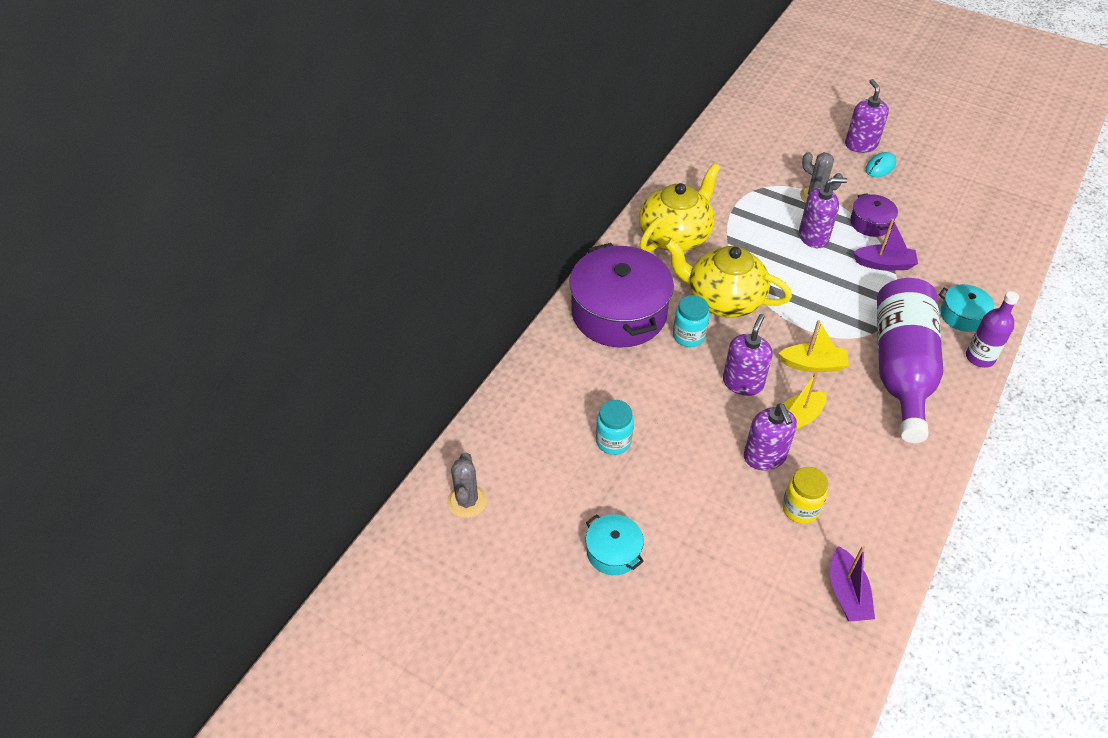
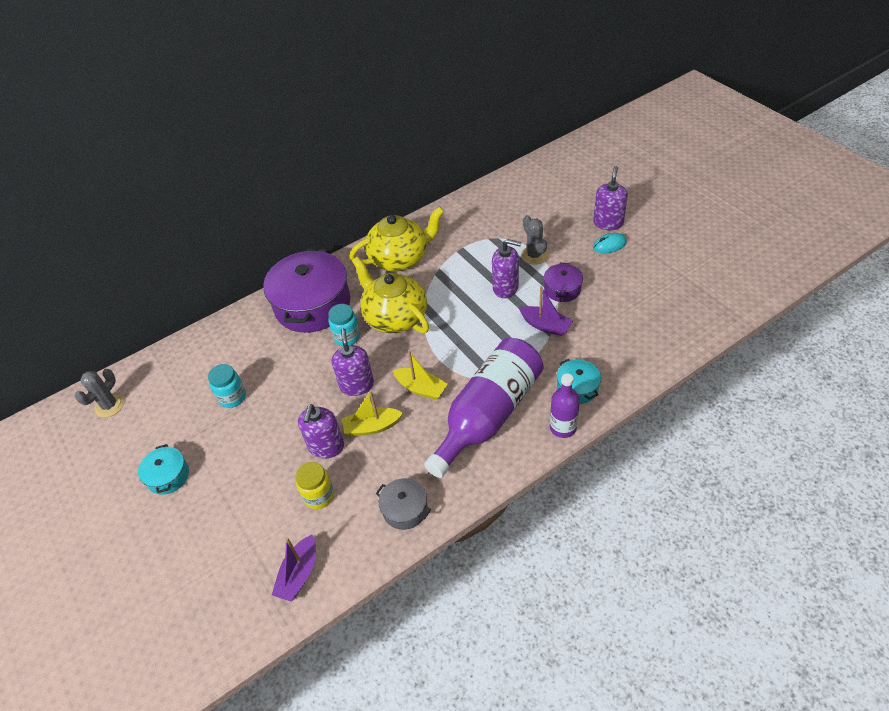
camera: 30 degrees right, 0 degrees up
(743, 383) = (357, 385): purple soap dispenser -> purple soap dispenser turned 60 degrees counterclockwise
(898, 489) = (405, 509): none -> grey pot

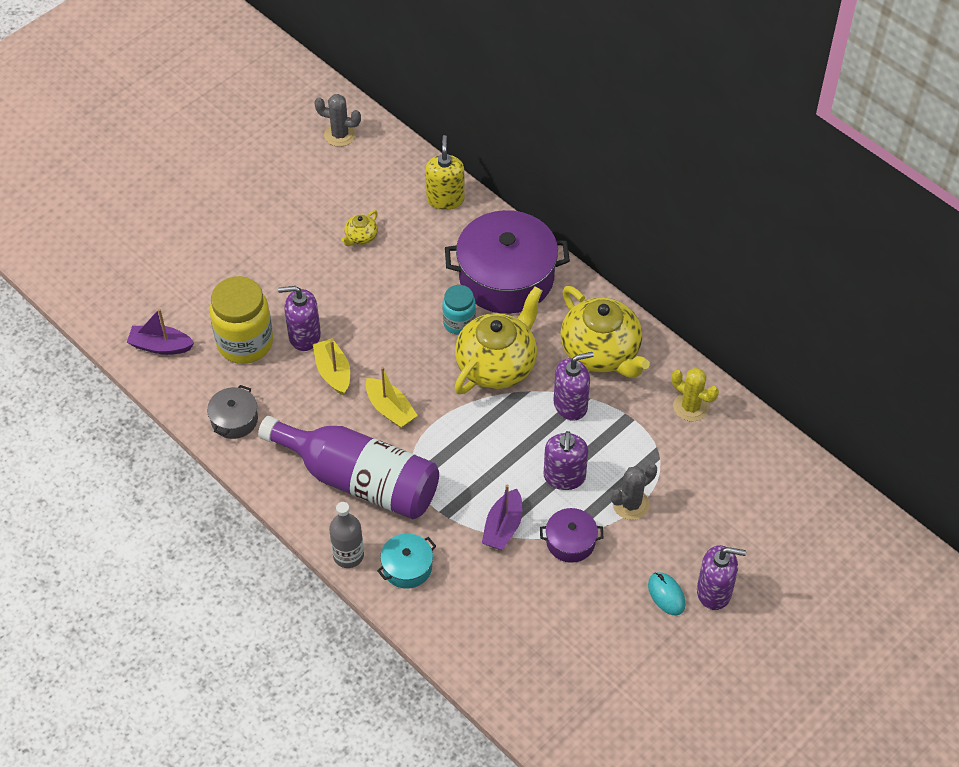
camera: 75 degrees right, 5 degrees up
(168, 476) = (259, 212): turquoise pot -> none
(218, 336) = (445, 199): none -> yellow soap dispenser
(232, 397) = (360, 237): turquoise jar -> yellow teapot
(319, 496) = (245, 343): yellow jar -> yellow jar, size x1.73
(357, 385) = (389, 347): purple soap dispenser -> purple soap dispenser (570, 405)
(421, 388) = (390, 409): yellow boat -> yellow boat turned 60 degrees counterclockwise
(458, 219) = (690, 407): none -> yellow cactus
(563, 427) = (348, 555): purple bottle -> grey bottle

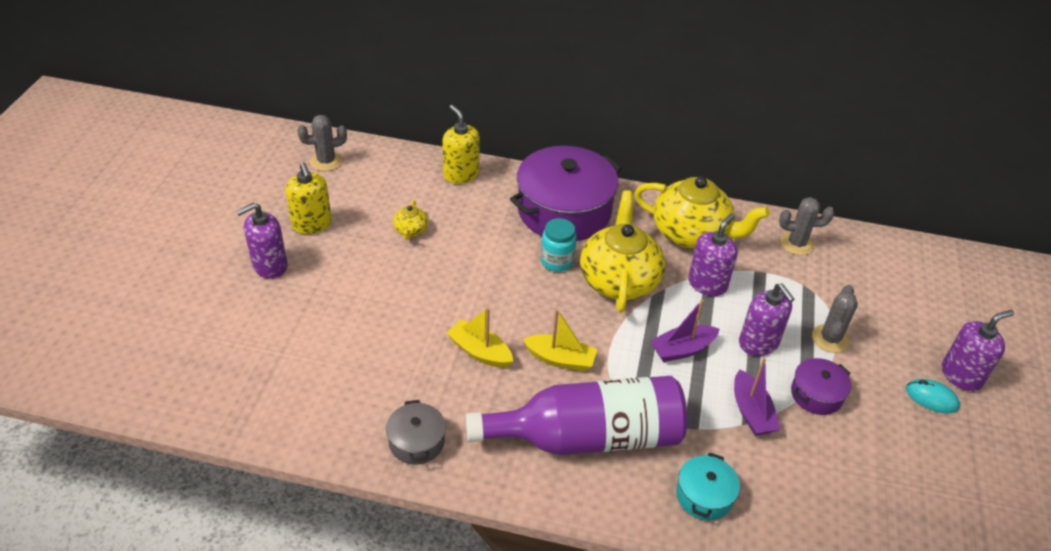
camera: 35 degrees left, 10 degrees down
(160, 346) = (282, 408): purple boat -> purple boat (682, 349)
(245, 343) = (371, 365): yellow jar -> none
(286, 195) = (312, 224): none -> yellow soap dispenser
(304, 336) = (425, 333): purple soap dispenser -> purple soap dispenser (270, 266)
(348, 555) = (640, 515): grey bottle -> none
(690, 407) = (796, 244): yellow cactus -> grey cactus

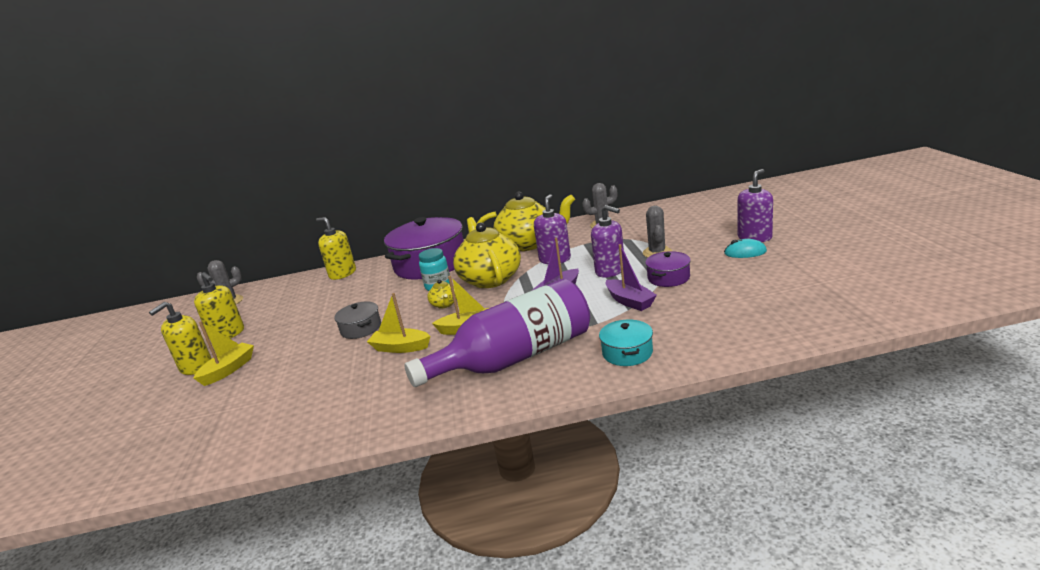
camera: 15 degrees left, 20 degrees down
(270, 266) = (196, 367): purple soap dispenser -> yellow soap dispenser
(300, 289) = (228, 370): none -> yellow boat
(410, 230) = (314, 310): yellow teapot -> yellow teapot (444, 304)
(417, 442) = (370, 414): grey pot -> grey pot (361, 328)

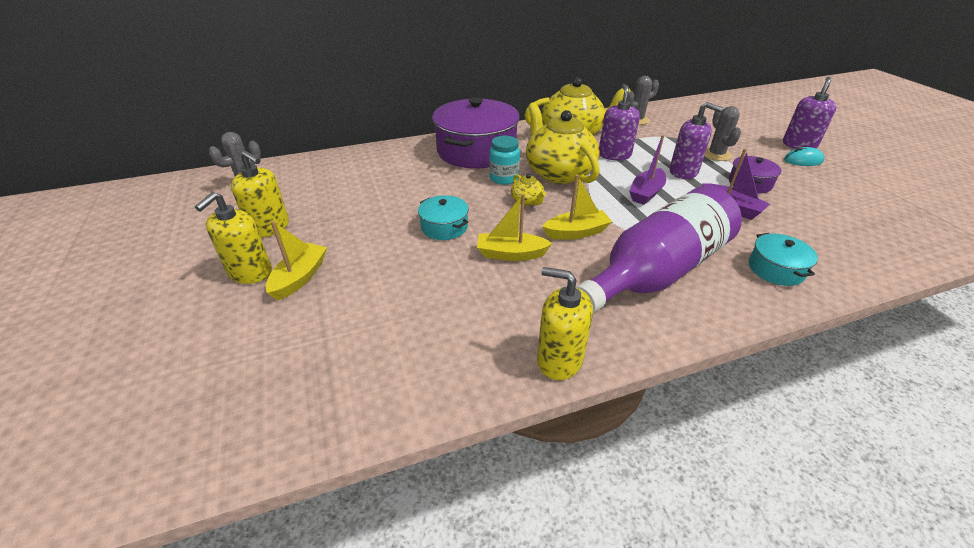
camera: 15 degrees left, 15 degrees up
(342, 274) = (376, 156): yellow soap dispenser -> yellow soap dispenser (559, 359)
(361, 328) = (444, 227): grey pot -> turquoise pot

